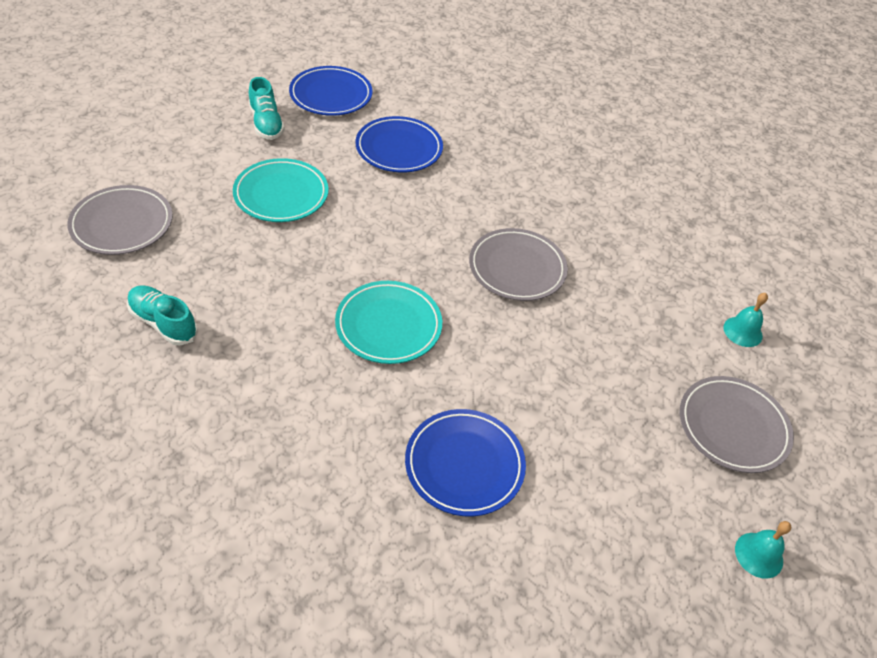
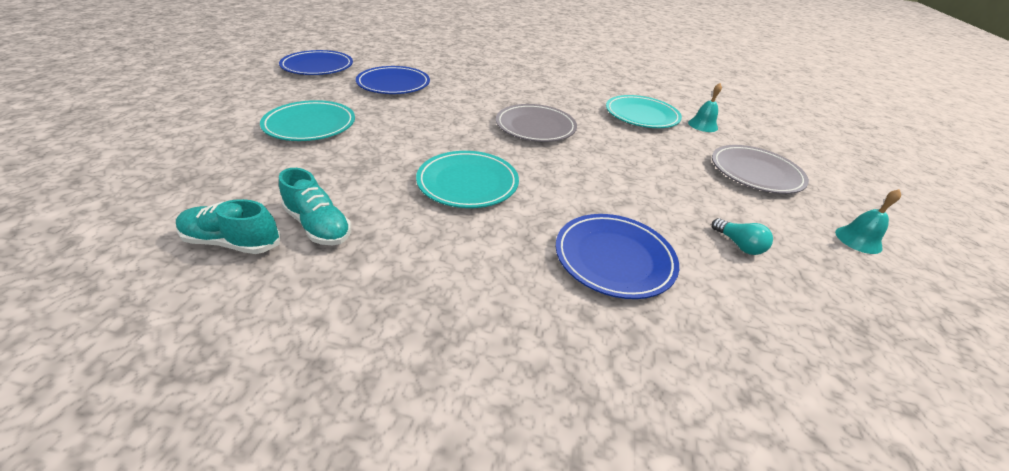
camera: 25 degrees left, 10 degrees down
(122, 224) = (144, 177): grey plate -> none
(266, 123) = (270, 89): turquoise shoe -> turquoise shoe (318, 226)
(607, 503) = (738, 245): none -> turquoise light bulb
(671, 289) = (641, 115): none -> turquoise plate

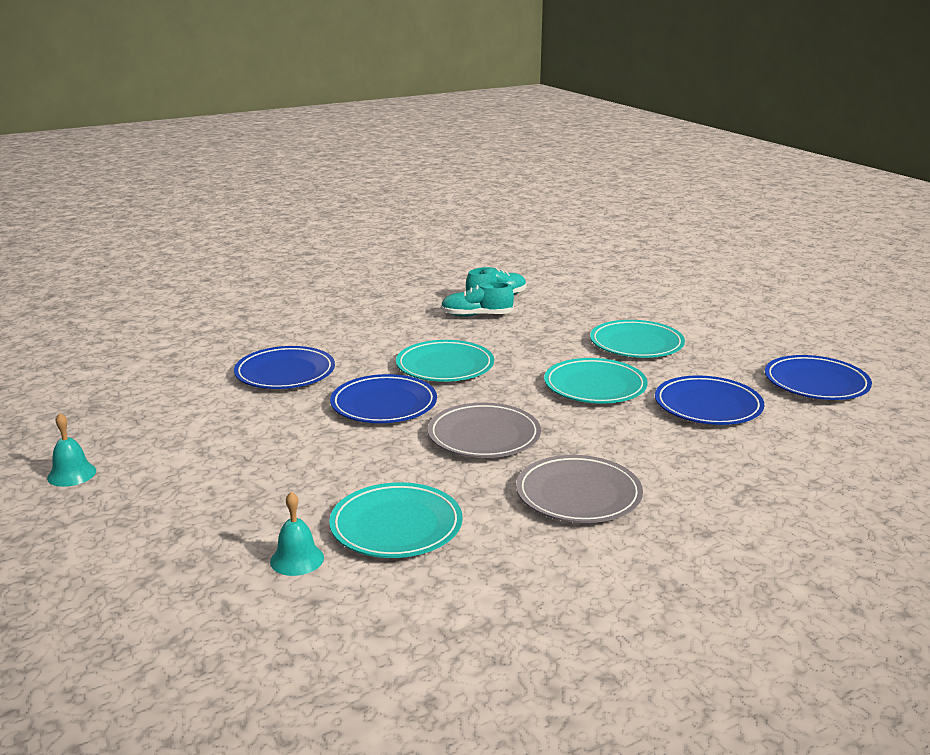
camera: 140 degrees right, 15 degrees down
(414, 118) = (595, 386): none -> turquoise plate
(565, 176) = (384, 404): none -> blue plate
(738, 245) = (193, 419): turquoise light bulb -> none
(755, 173) = (191, 505): grey plate -> grey plate (578, 495)

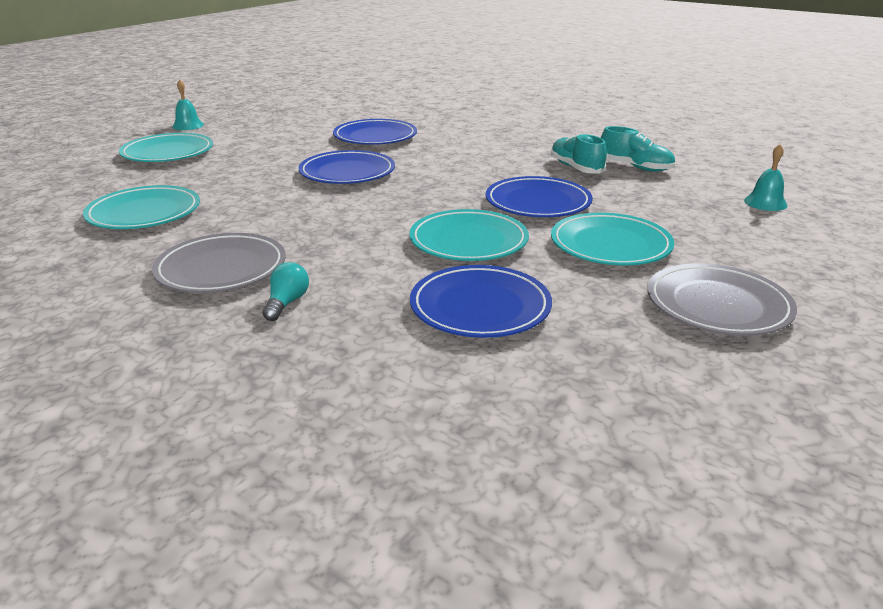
camera: 65 degrees right, 5 degrees up
(297, 559) = (91, 195): turquoise bell -> turquoise bell (765, 203)
(445, 366) = (444, 177): turquoise plate -> turquoise plate (168, 153)
(484, 436) = (315, 214): grey plate -> grey plate (717, 305)
(663, 473) = (286, 303): none -> turquoise light bulb
(816, 383) = (642, 379): blue plate -> blue plate (538, 203)

